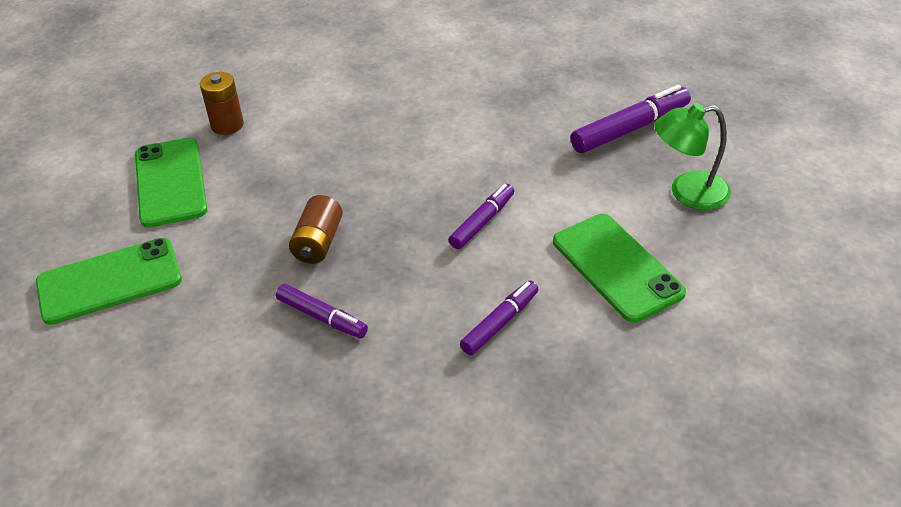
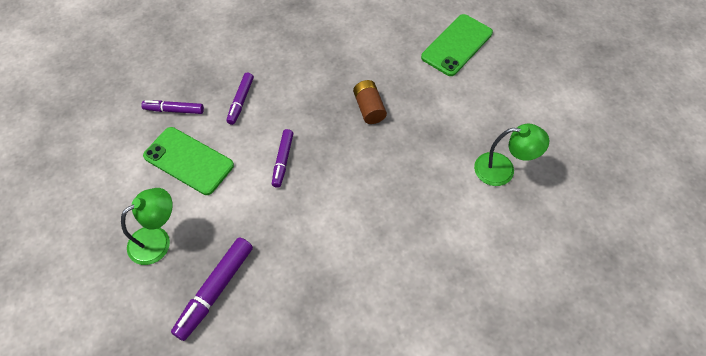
camera: 150 degrees right, 15 degrees up
(171, 182) = (490, 112): green phone -> none
(227, 125) = (503, 170): brown battery -> green lamp
(322, 317) = (334, 69): purple marker -> purple marker (174, 110)

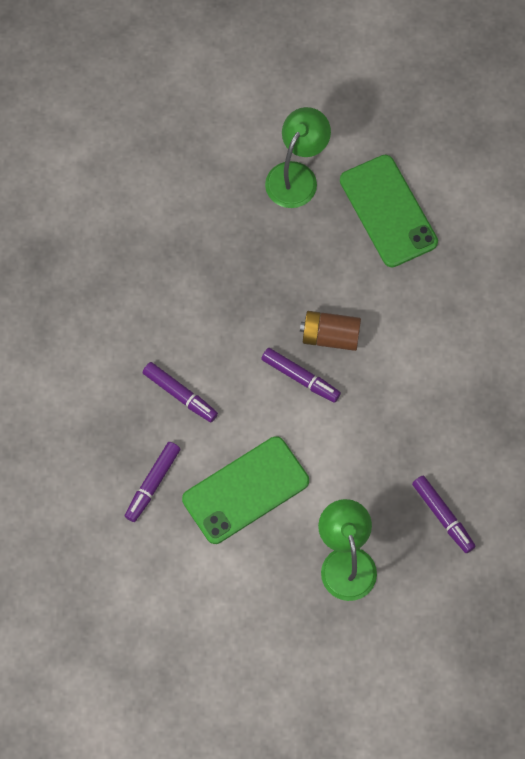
camera: 65 degrees left, 10 degrees up
(215, 290) = (443, 516): purple marker -> purple marker, size x0.63
(369, 108) = (270, 244): brown battery -> brown battery (330, 336)
(457, 45) = (221, 93): green phone -> green phone (388, 211)
(503, 170) = (432, 139): green lamp -> green lamp (296, 175)

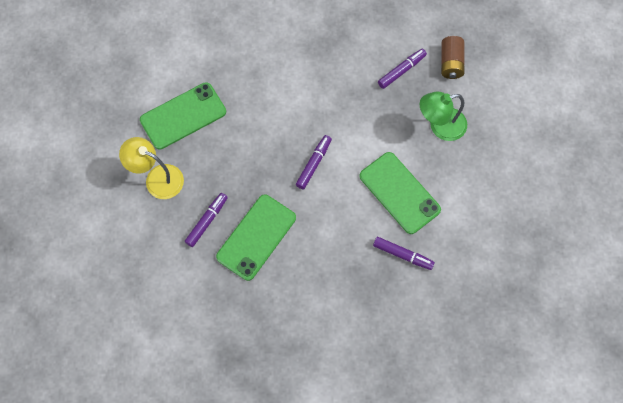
camera: 95 degrees left, 0 degrees up
(180, 395) = (334, 243): purple marker -> purple marker (207, 221)
(199, 295) = (256, 237): none -> green phone
(296, 175) = (157, 178): green lamp -> yellow lamp
(330, 336) = (281, 147): brown battery -> brown battery (451, 63)

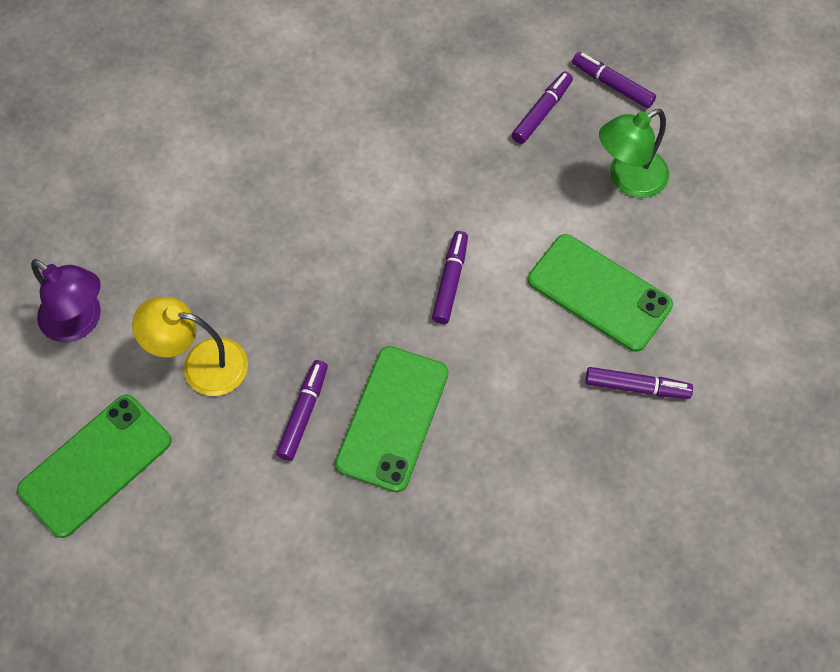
camera: 15 degrees left, 5 degrees down
(95, 136) = (80, 322): none -> purple lamp
(183, 116) = (218, 257): green phone -> green phone (96, 465)
(451, 63) = (612, 85): brown battery -> purple marker

